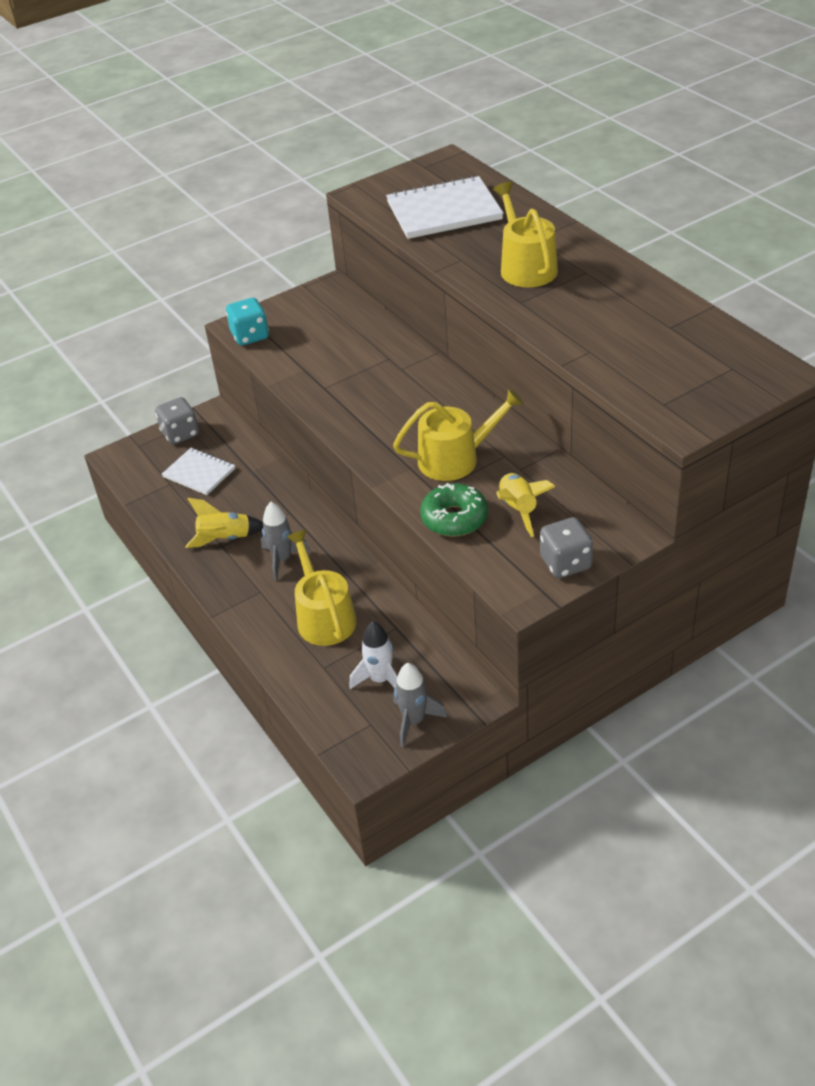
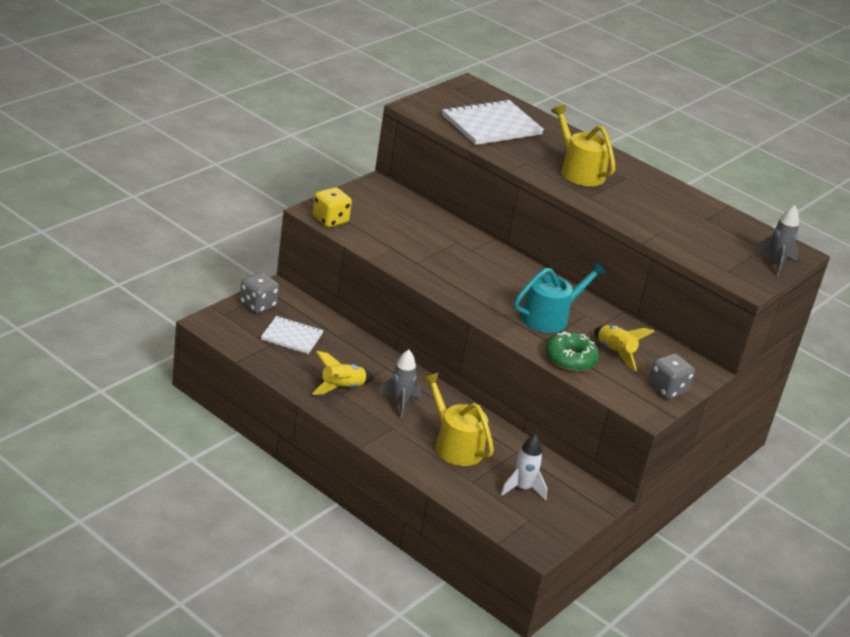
camera: 25 degrees left, 10 degrees down
(250, 336) = (330, 220): turquoise dice -> yellow dice
(414, 721) = (562, 516): grey rocket -> grey rocket (775, 263)
(455, 458) = (549, 317): yellow watering can -> turquoise watering can

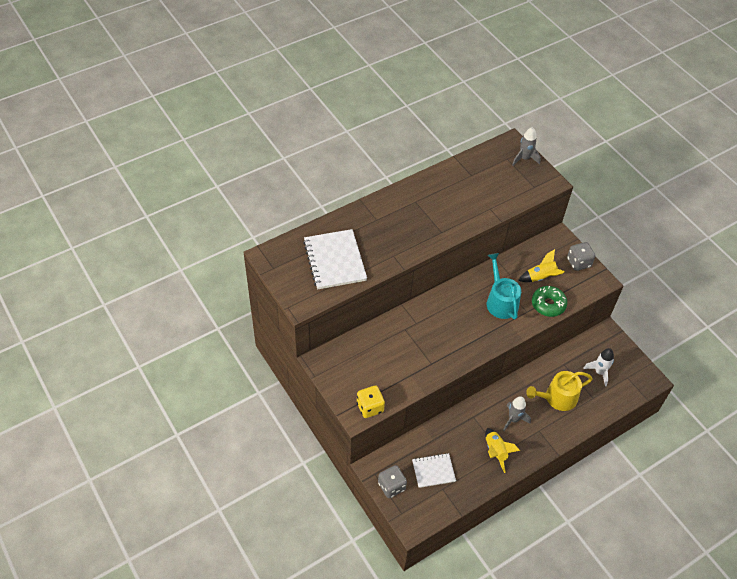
camera: 70 degrees left, 20 degrees up
(292, 337) = (433, 471): white notebook -> white notebook turned 45 degrees clockwise
(579, 171) = (406, 226): yellow watering can -> none

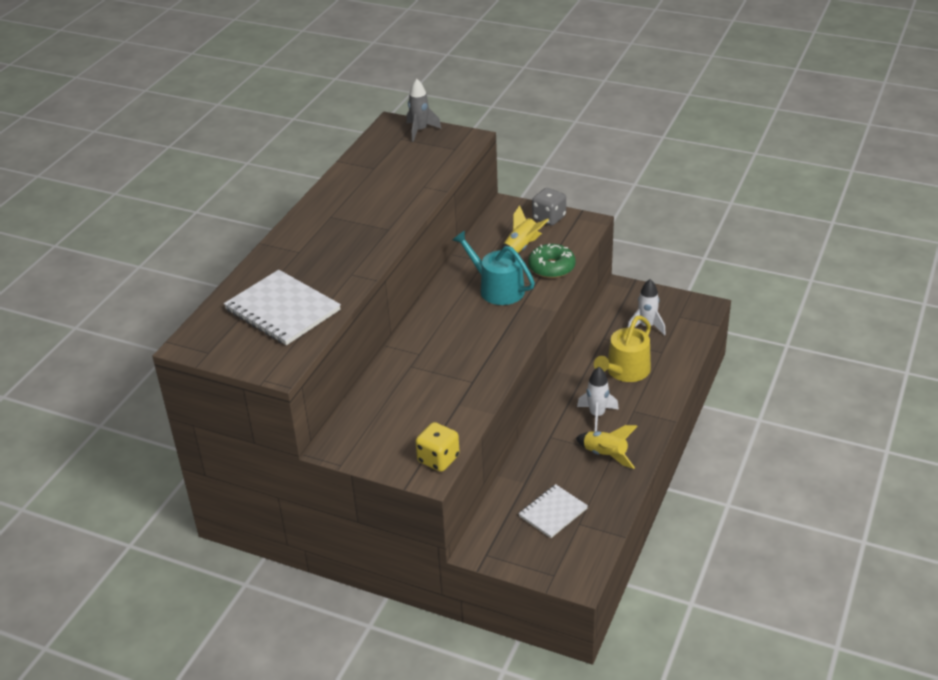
camera: 30 degrees left, 15 degrees down
(391, 486) = (518, 555): grey dice -> none
(513, 419) = (597, 415): grey rocket -> white rocket

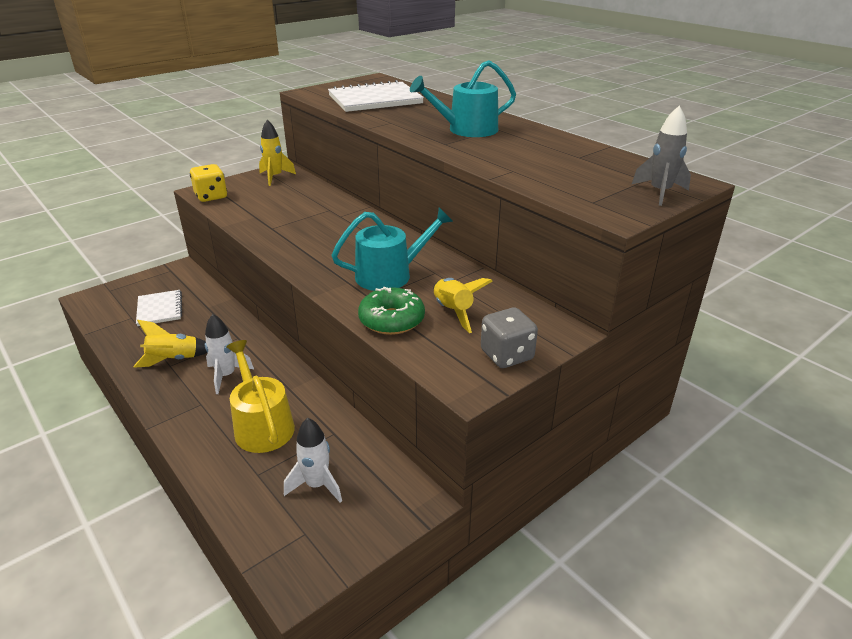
camera: 115 degrees right, 5 degrees down
(345, 229) = (467, 130): none -> turquoise watering can
(358, 440) = (275, 177): none -> yellow rocket

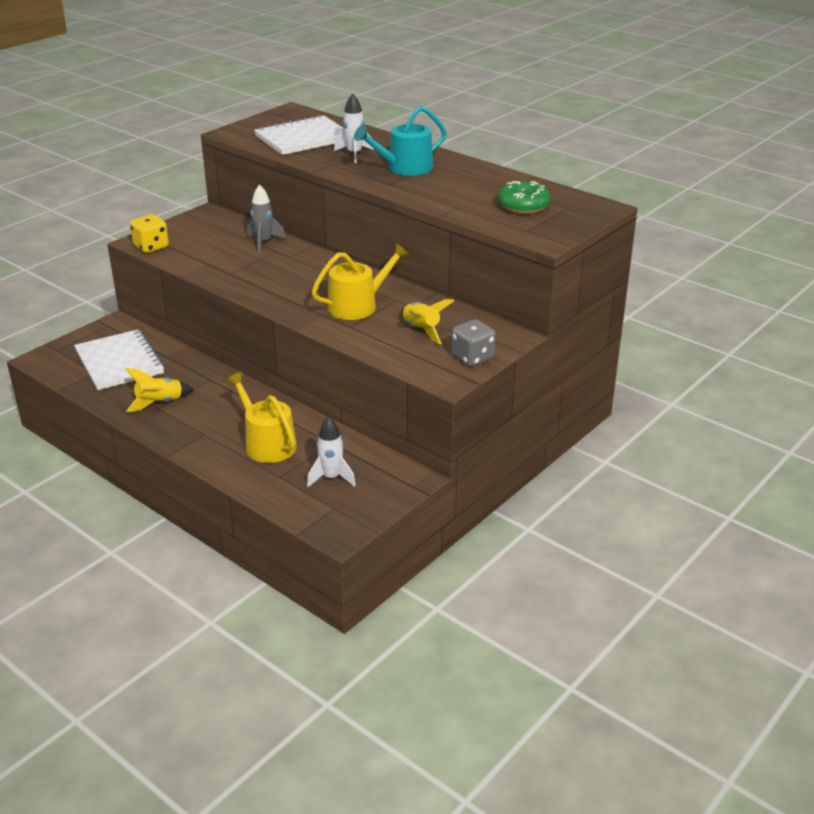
camera: 10 degrees left, 0 degrees up
(160, 309) = (119, 362): white notebook -> white notebook, size x1.67
(226, 376) = (216, 411): white rocket -> white rocket (354, 154)
(275, 177) = (205, 221): yellow rocket -> none
(390, 275) = (358, 305): turquoise watering can -> yellow watering can
(391, 320) = (373, 341): green donut -> green donut (523, 206)
(660, 193) = (578, 218): grey rocket -> grey rocket (264, 242)

